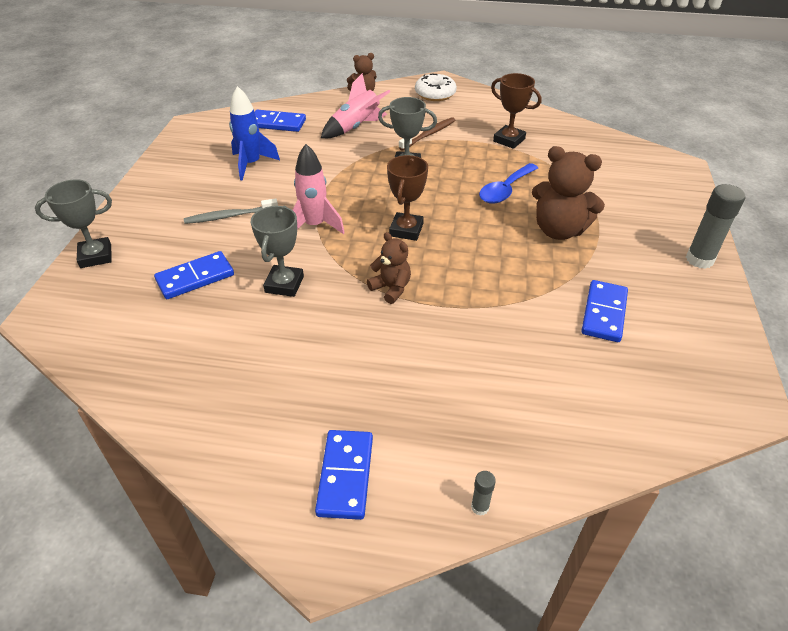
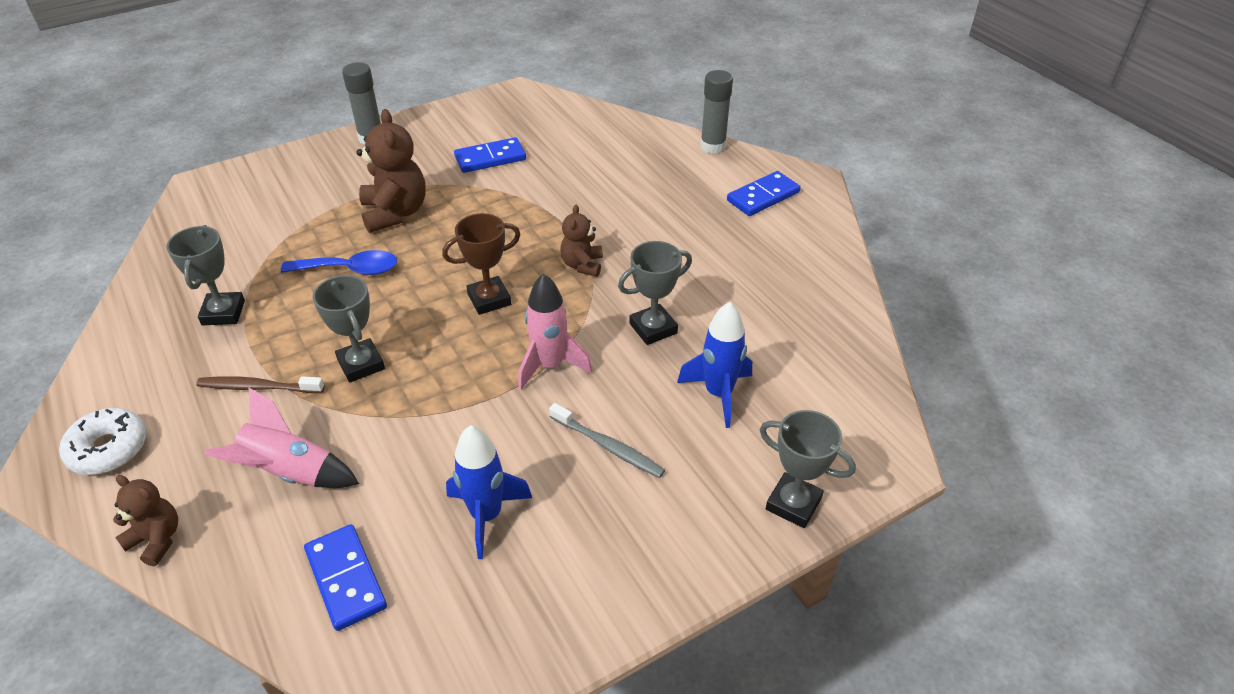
camera: 130 degrees left, 0 degrees up
(195, 277) = (718, 394): blue domino -> blue rocket
(480, 507) = (713, 146): grey glue stick -> grey glue stick, size x2.10
(509, 140) = (223, 313): brown trophy -> grey trophy

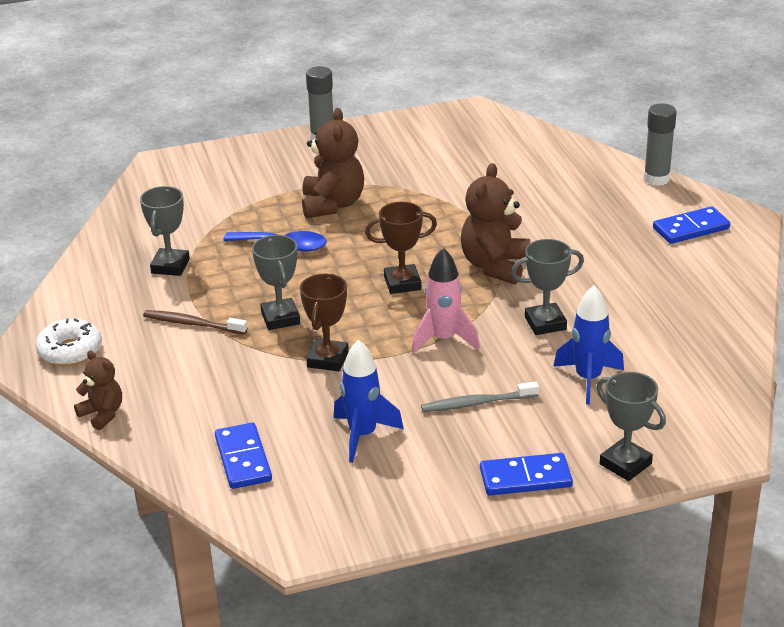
camera: 15 degrees right, 10 degrees down
(289, 472) = (210, 385): pink rocket -> none
(425, 412) = (327, 359): none -> brown trophy
(490, 158) = (432, 167): blue domino -> blue domino (525, 478)
(582, 265) = (495, 266): brown teddy bear -> brown teddy bear, size x1.72
(608, 446) = (477, 403): grey toothbrush -> grey toothbrush turned 120 degrees clockwise

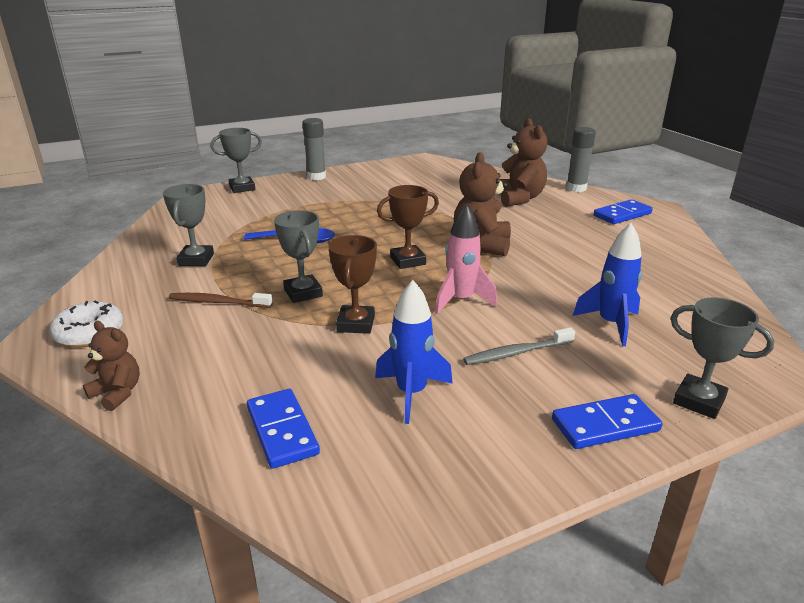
camera: 10 degrees left, 5 degrees down
(332, 205) = (333, 213): brown teddy bear -> brown teddy bear (518, 198)
(545, 323) = (546, 282): grey trophy -> grey trophy (242, 188)

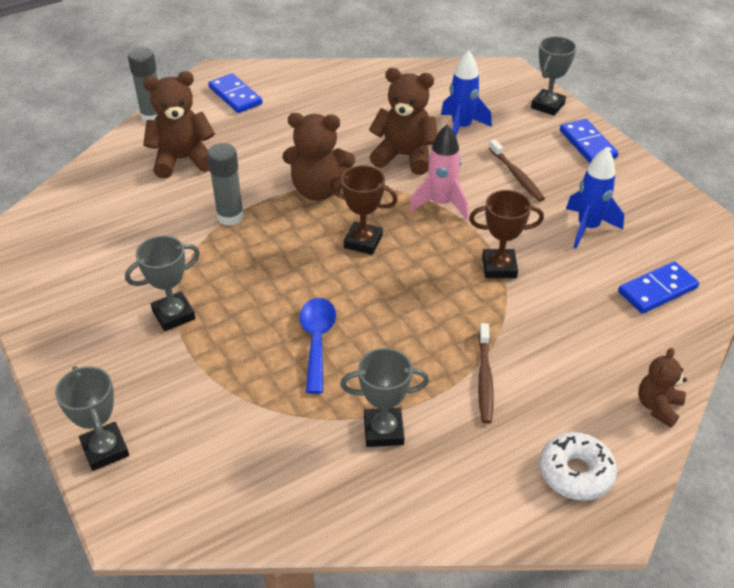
camera: 95 degrees left, 15 degrees up
(303, 293) = (449, 313): grey trophy -> grey trophy (173, 315)
(316, 177) = (64, 360): grey glue stick -> grey glue stick (230, 216)
(407, 261) = (363, 241): brown trophy -> brown trophy turned 45 degrees counterclockwise
(517, 353) = (516, 175): grey toothbrush -> brown toothbrush
(543, 286) = (404, 156): none -> brown teddy bear

